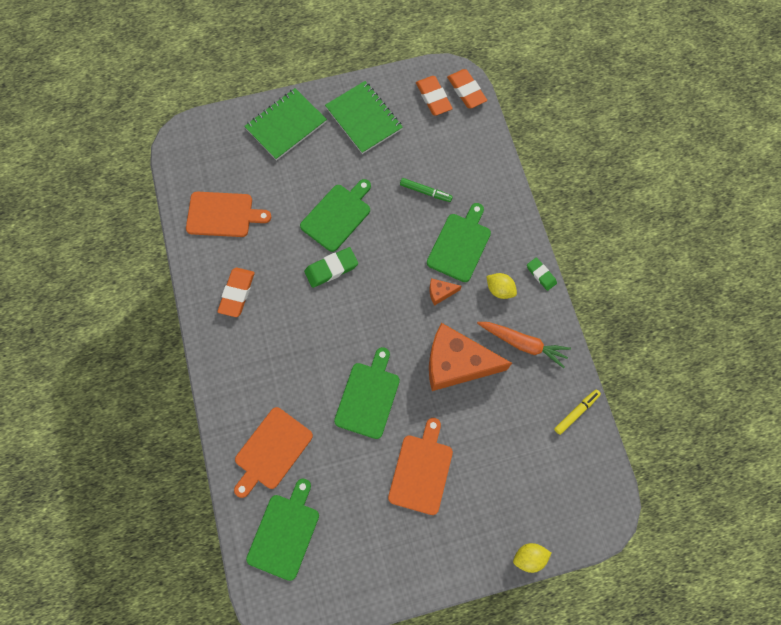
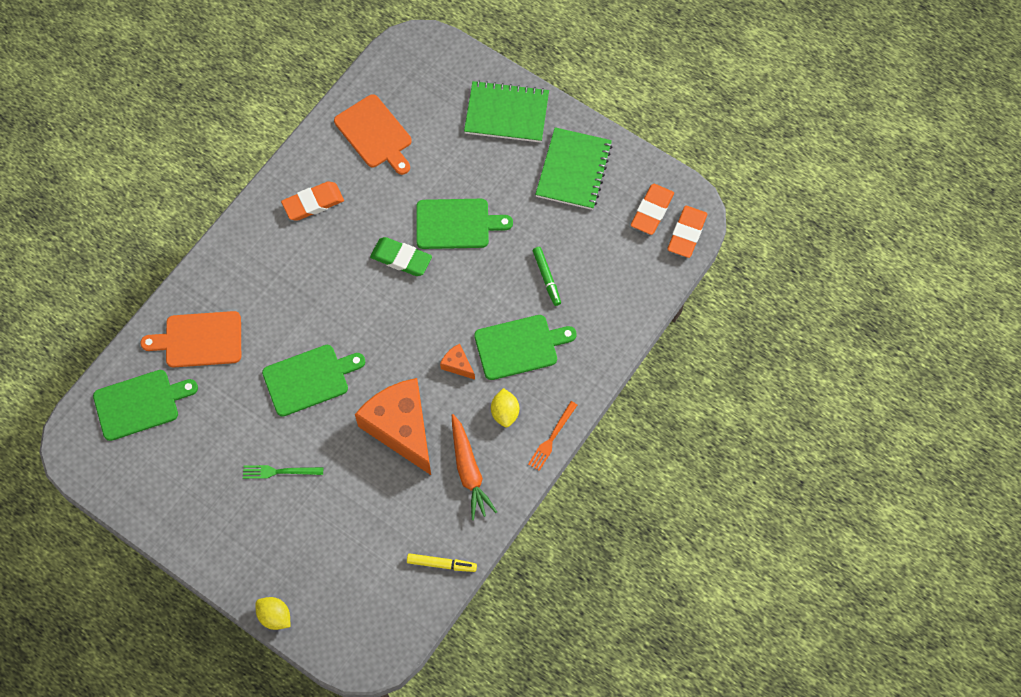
camera: 50 degrees right, 5 degrees down
(421, 470) = (279, 471): orange cutting board -> green fork
(541, 275) = (552, 438): green eraser -> orange fork

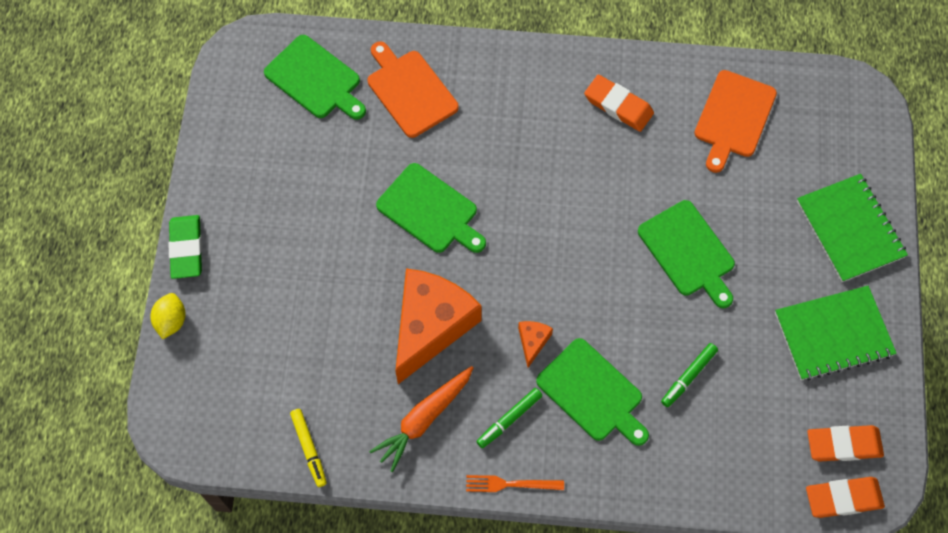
camera: 60 degrees right, 0 degrees up
(279, 471) = (319, 239): green fork -> none
(401, 259) = (613, 221): green eraser -> green eraser (186, 248)
(505, 413) = (509, 419): yellow lemon -> green marker

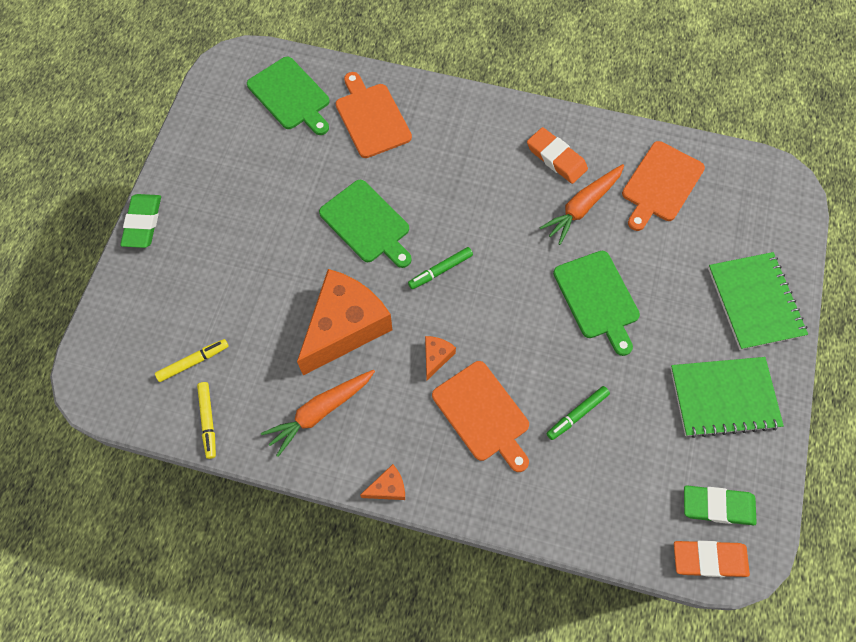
camera: 10 degrees right, 0 degrees up
(171, 321) = (113, 284): yellow lemon -> none
(278, 390) = (193, 362): none -> yellow marker
(509, 419) = (399, 426): green marker -> green marker (440, 270)
(510, 484) = (388, 487): orange fork -> orange cheese
(592, 393) = (483, 414): green cutting board -> orange cutting board
(655, 156) = (582, 207): none -> orange carrot
(843, 444) = (717, 506): orange eraser -> green eraser

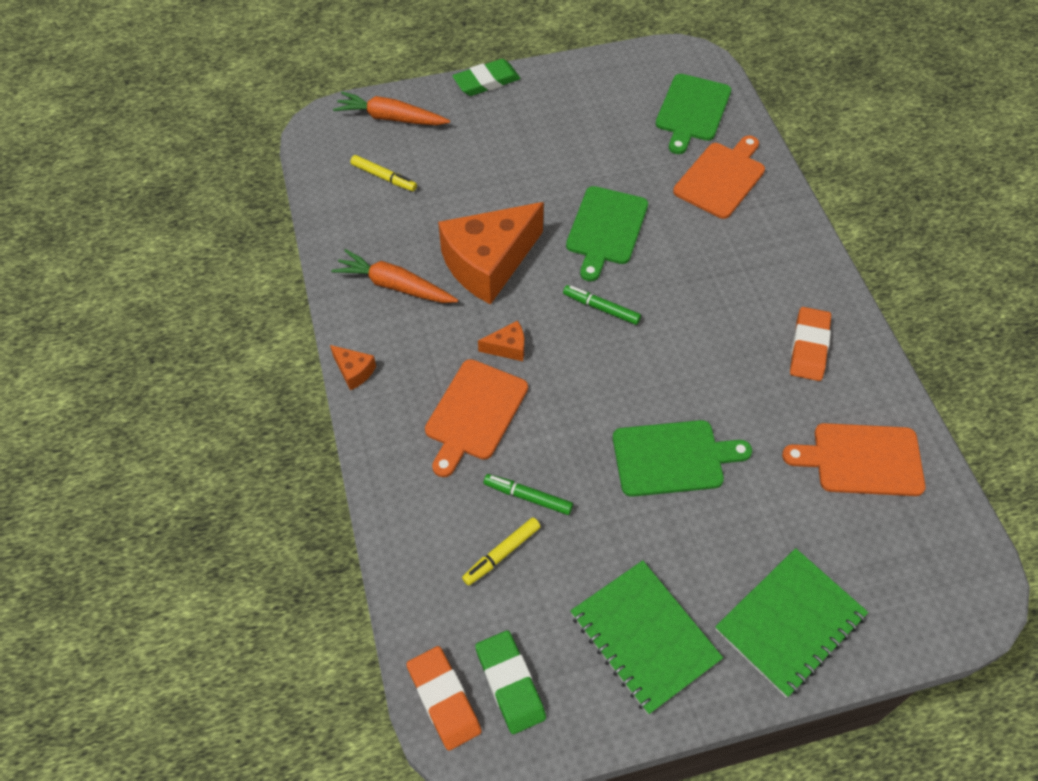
camera: 60 degrees right, 10 degrees down
(208, 421) = (337, 214): yellow marker -> yellow marker (502, 554)
(344, 327) = (489, 263): orange cheese -> orange cheese turned 135 degrees clockwise
(582, 207) = (770, 396): orange carrot -> orange carrot (390, 118)
(597, 298) = (673, 458): green cutting board -> green cutting board turned 135 degrees counterclockwise

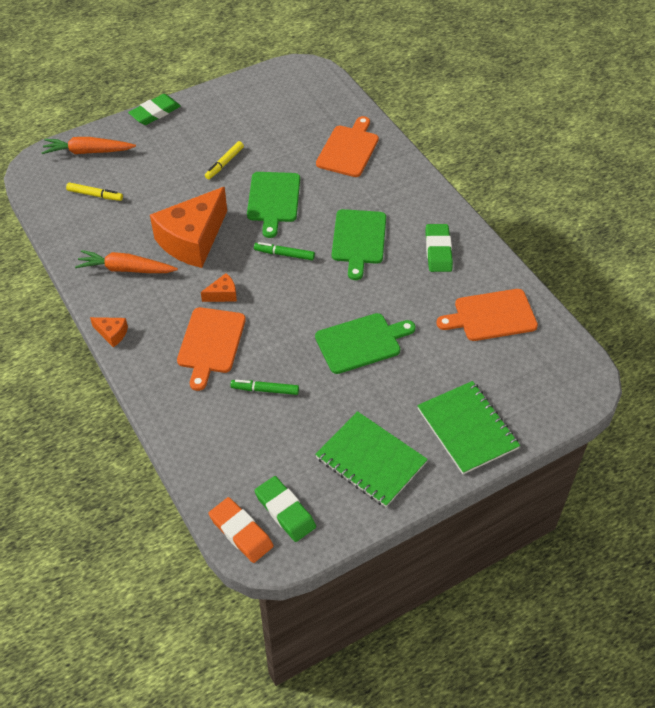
camera: 15 degrees left, 5 degrees down
(502, 554) = (256, 431): yellow marker -> yellow marker (224, 163)
(692, 111) = (315, 106): green cutting board -> green cutting board (358, 240)
(789, 623) = (467, 428): green notebook -> green notebook turned 60 degrees counterclockwise
(809, 347) = (438, 251): orange eraser -> green eraser

